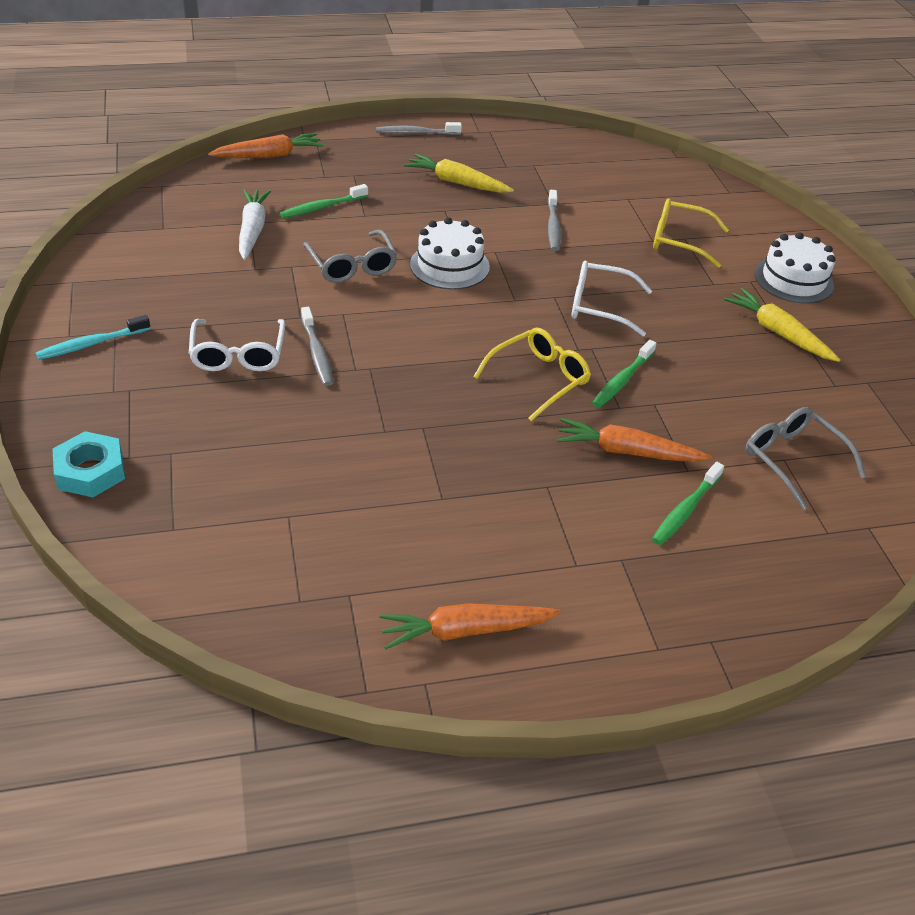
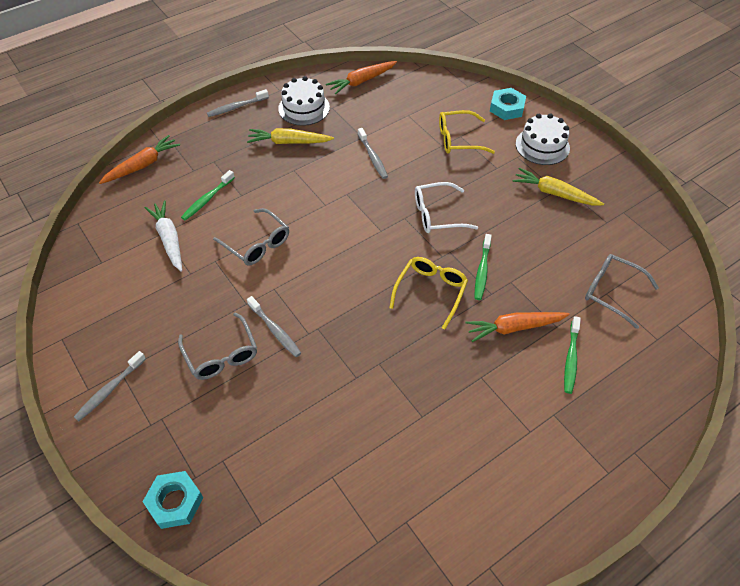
camera: 20 degrees left, 10 degrees up
(92, 344) = (110, 389): turquoise toothbrush -> grey toothbrush
(238, 355) = (221, 355): white glasses -> grey glasses
(449, 265) = (323, 218): white cake -> white cake (304, 108)
(465, 631) = (491, 515): orange carrot -> orange carrot (361, 81)
(769, 228) = (507, 108): none -> turquoise nut

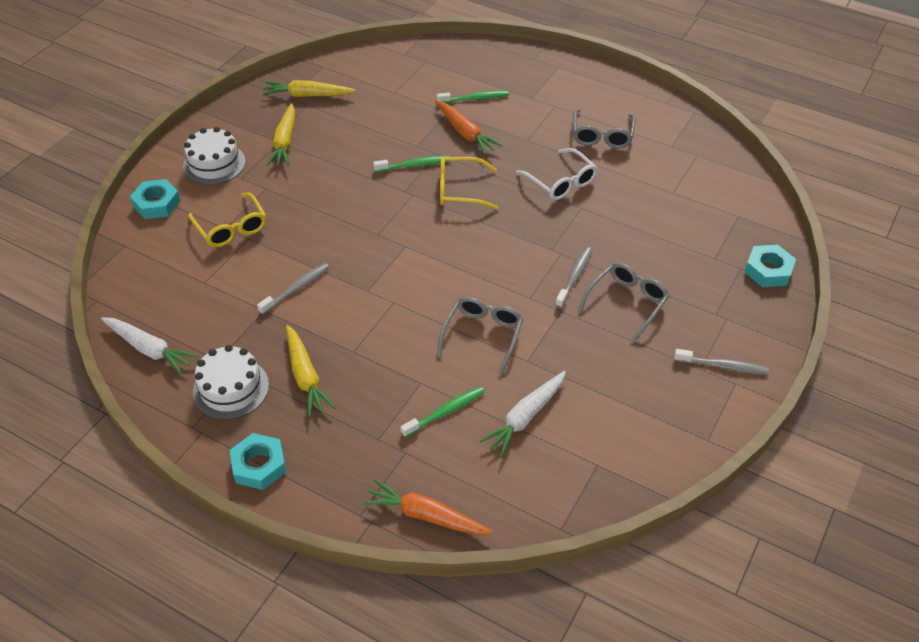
camera: 115 degrees left, 5 degrees down
(207, 199) = (445, 412): green toothbrush -> green toothbrush turned 45 degrees counterclockwise
(237, 107) = (259, 465): grey toothbrush -> turquoise nut
(361, 81) = (149, 349): orange carrot -> white carrot
(437, 215) = (359, 212): white glasses -> white glasses (561, 182)
(611, 292) = (391, 89): grey glasses -> grey glasses (602, 136)
(622, 226) = (307, 95): none -> yellow carrot

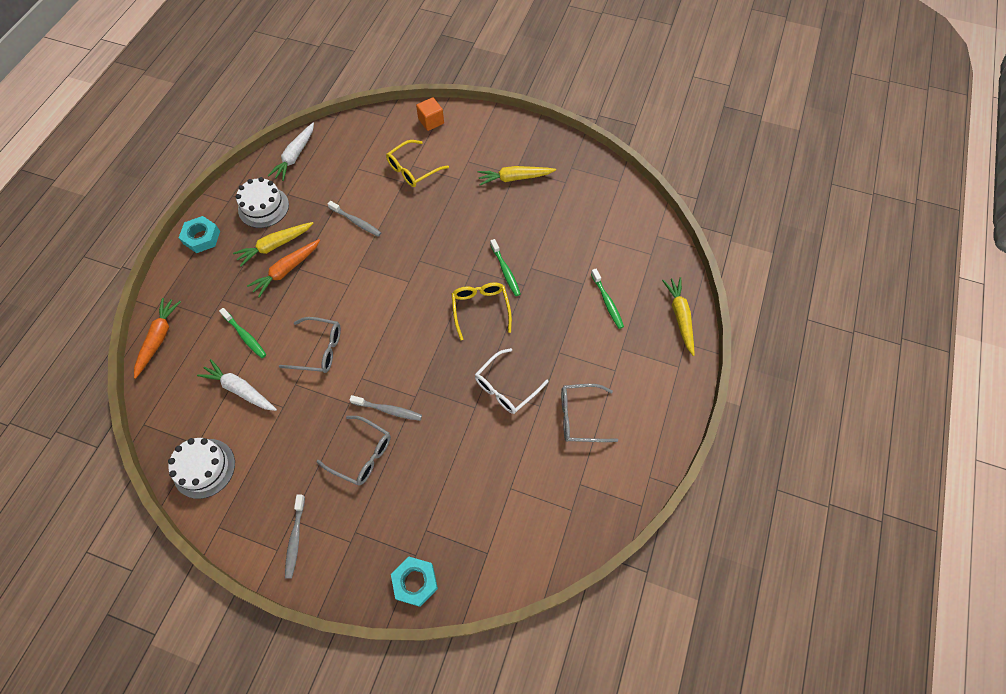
camera: 80 degrees right, 15 degrees up
(157, 204) = (431, 121): turquoise nut -> orange cube
(214, 164) = (480, 142): white cake -> white cake (204, 468)
(307, 95) = (577, 179): yellow carrot -> yellow carrot (680, 317)
(465, 133) = (556, 302): orange carrot -> orange carrot (286, 270)

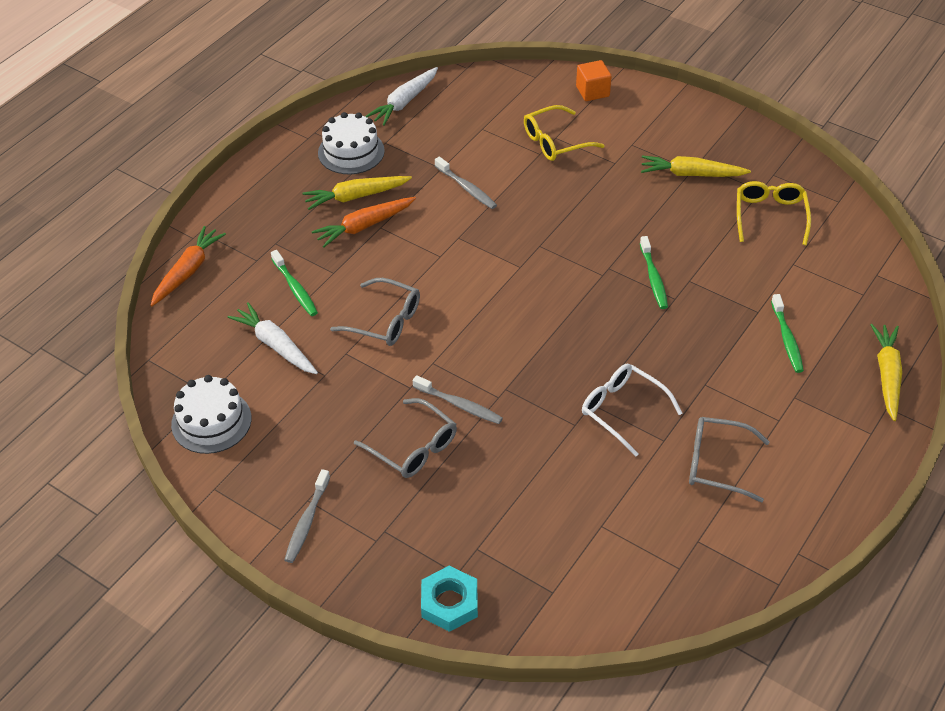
camera: 15 degrees right, 15 degrees down
(201, 237) = (266, 171): turquoise nut -> none
(480, 309) = (609, 315): yellow glasses -> yellow glasses (770, 216)
(506, 387) = (622, 410): white glasses -> white glasses turned 75 degrees clockwise

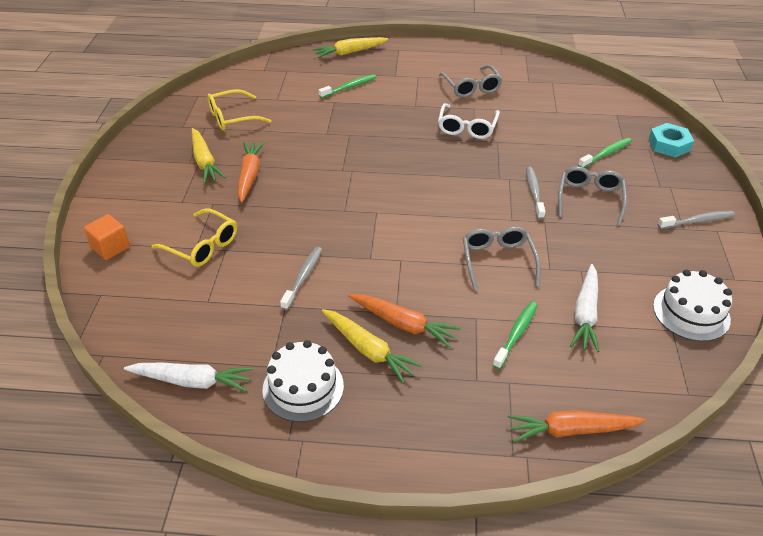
camera: 120 degrees left, 5 degrees down
(644, 198) = (250, 175): none -> orange carrot
(653, 277) = (336, 148): green toothbrush -> green toothbrush (605, 154)

